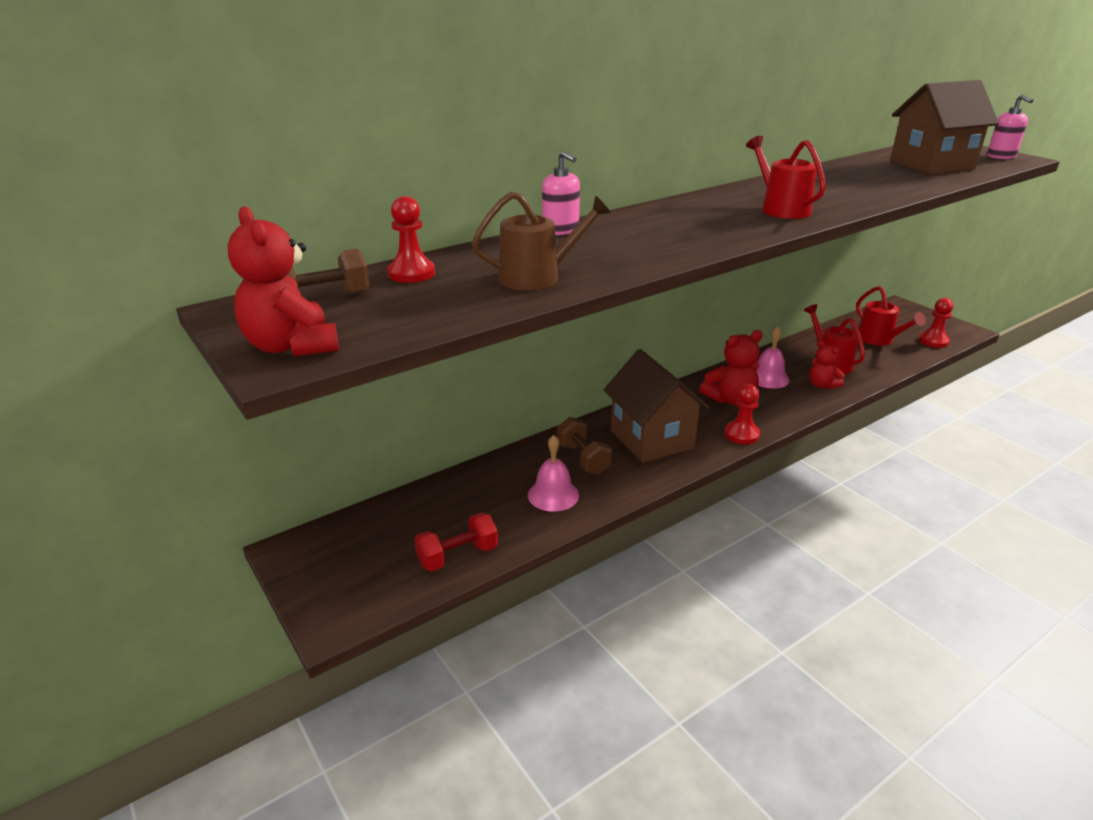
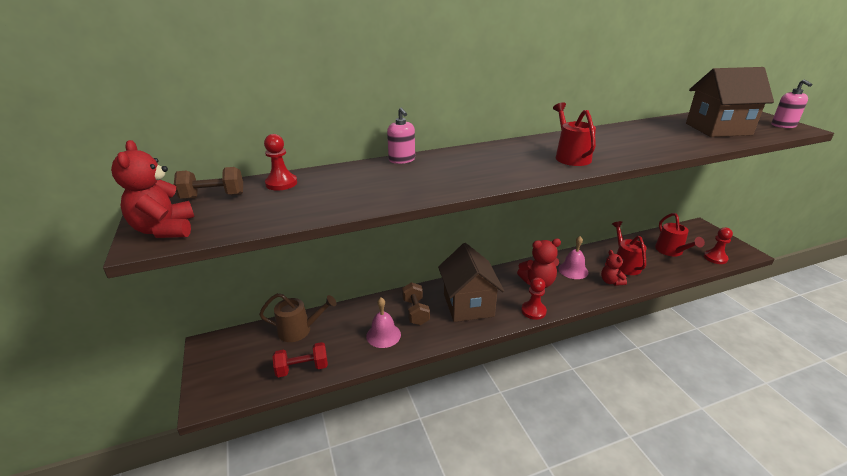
camera: 15 degrees right, 0 degrees up
(538, 277) = (357, 195): brown watering can -> brown watering can (299, 330)

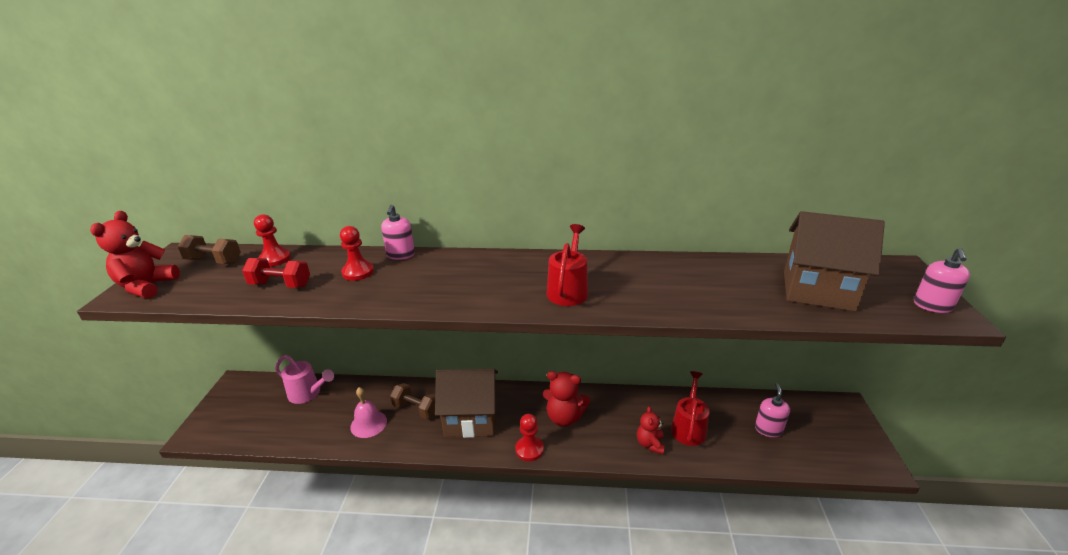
camera: 25 degrees right, 0 degrees up
(299, 330) = (308, 393): brown watering can -> pink watering can
(302, 368) = (280, 432): red dumbbell -> red dumbbell (280, 285)
(415, 312) = (416, 409): brown dumbbell -> brown dumbbell turned 75 degrees counterclockwise
(468, 305) = (471, 419): brown house -> brown house turned 75 degrees clockwise
(573, 270) = (618, 415): pink bell -> none
(671, 251) = (768, 429): red watering can -> pink soap dispenser
(715, 258) = (824, 457): red pawn -> red pawn (358, 272)

